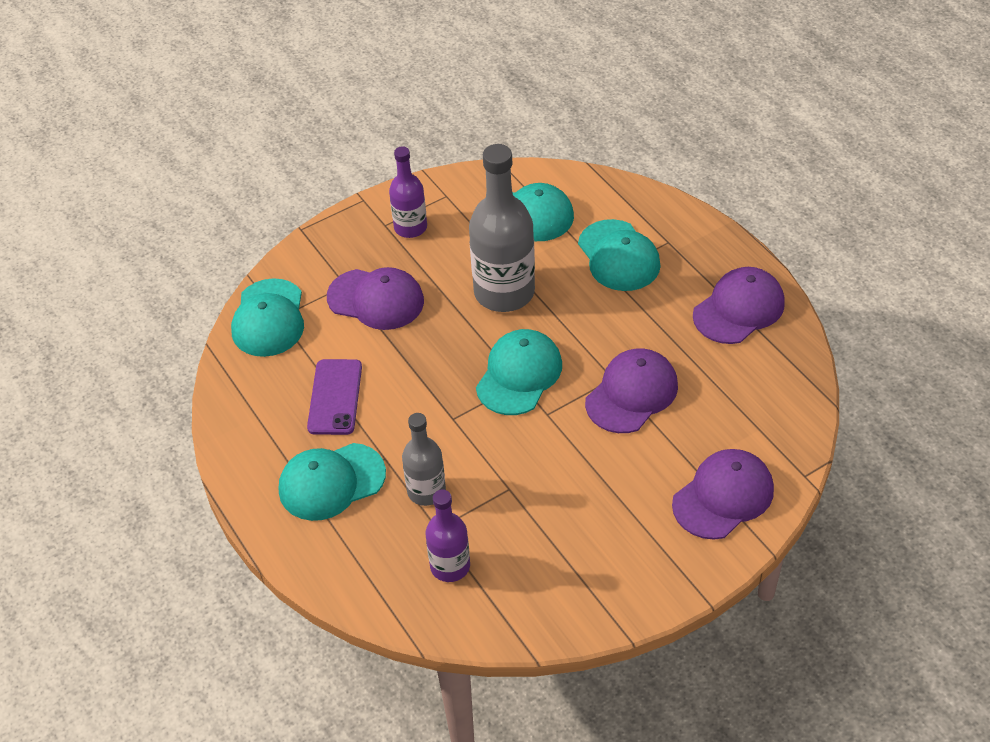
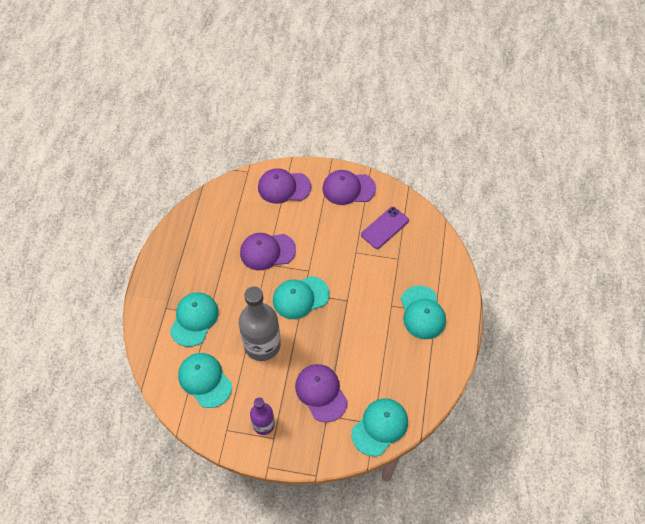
camera: 140 degrees left, 10 degrees up
(331, 482) = (422, 313): turquoise cap -> turquoise cap turned 60 degrees clockwise
(335, 397) = (386, 353): purple phone -> purple phone (385, 228)
(426, 491) = (388, 277): grey bottle -> none
(450, 566) = (407, 241): purple bottle -> none
(739, 309) = (182, 251): purple cap -> purple cap (348, 188)

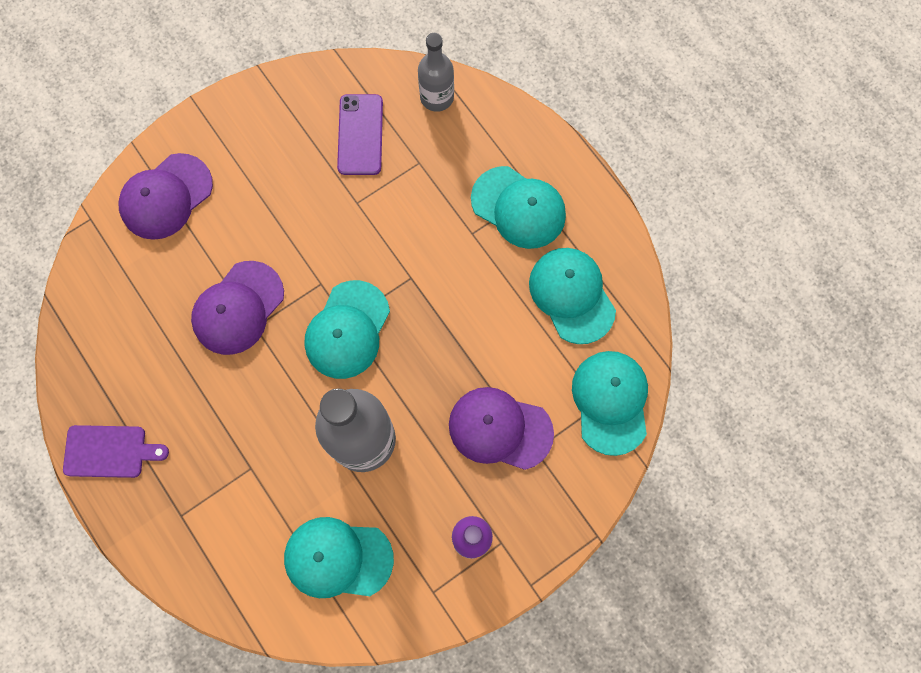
camera: 45 degrees left, 15 degrees up
(166, 261) = (109, 451): none -> purple cutting board
(194, 319) = (237, 493): turquoise cap -> turquoise cap (572, 295)
(348, 188) = (257, 121): purple cap -> none
(433, 239) = (437, 97): none -> grey bottle

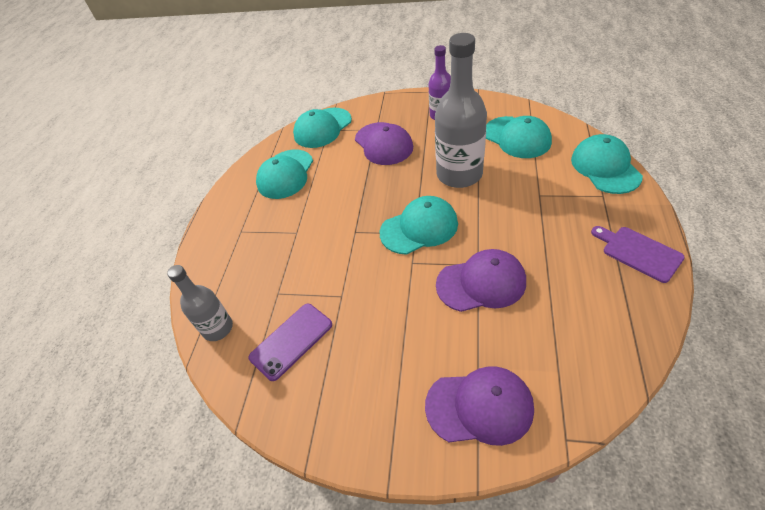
camera: 130 degrees left, 25 degrees down
(518, 208) = (257, 229): turquoise cap -> turquoise cap (605, 167)

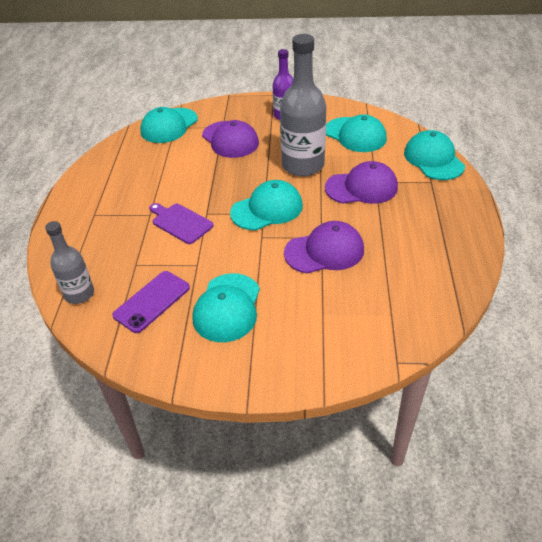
camera: 10 degrees left, 5 degrees down
(285, 174) = (135, 166): turquoise cap -> turquoise cap (227, 308)
(479, 406) = (324, 343): purple cap -> purple cap (361, 187)
(638, 252) = (460, 225): purple cutting board -> purple cutting board (180, 222)

